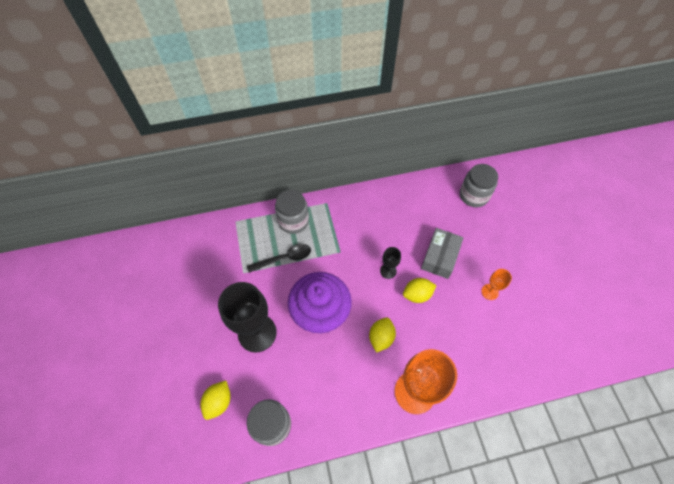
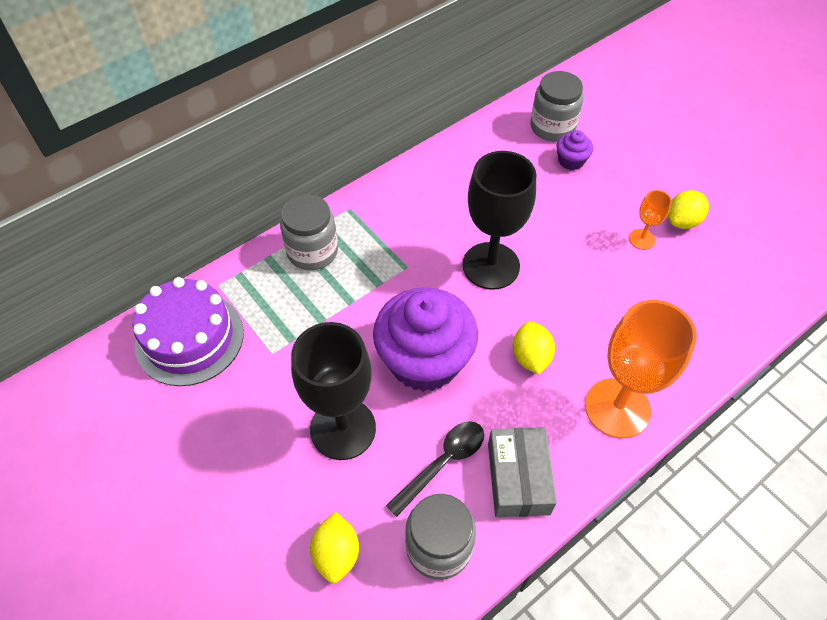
camera: 25 degrees left, 5 degrees down
(206, 246) = (189, 338): none -> purple cake
(284, 258) = (327, 308): black spoon -> black spoon (443, 463)
(388, 271) = (491, 266): black goblet -> black goblet, size x2.17
(417, 294) = (548, 281): yellow lemon -> yellow lemon (682, 221)
(440, 257) = (551, 221): grey box -> grey box (518, 478)
(473, 222) = (571, 161): none -> purple cupcake

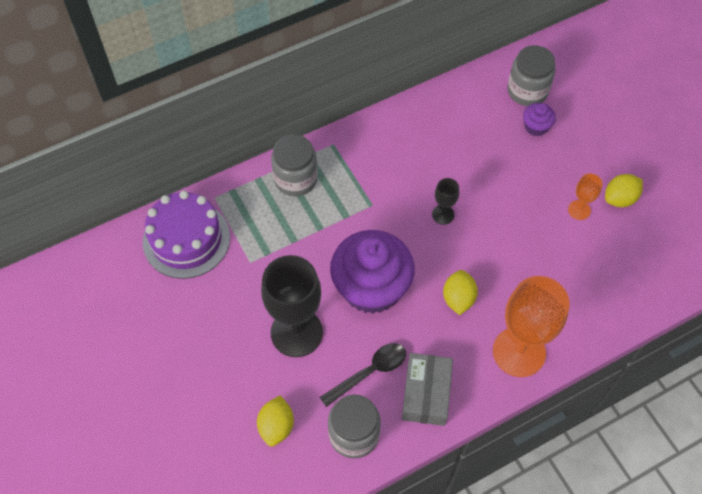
camera: 10 degrees right, 5 degrees up
(491, 266) = (443, 214): black goblet -> black goblet, size x0.46

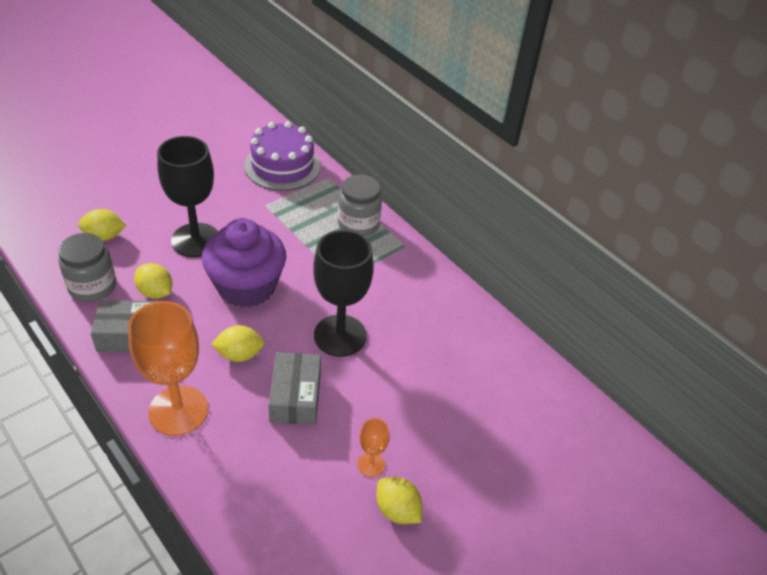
camera: 75 degrees right, 15 degrees down
(370, 372) = (155, 292): black spoon -> yellow lemon
(443, 214) = (340, 335): black goblet -> black goblet, size x2.17
(509, 257) = (296, 397): none -> grey box
(527, 91) = (529, 404): grey jar -> none
(536, 127) = (480, 415): purple cupcake -> none

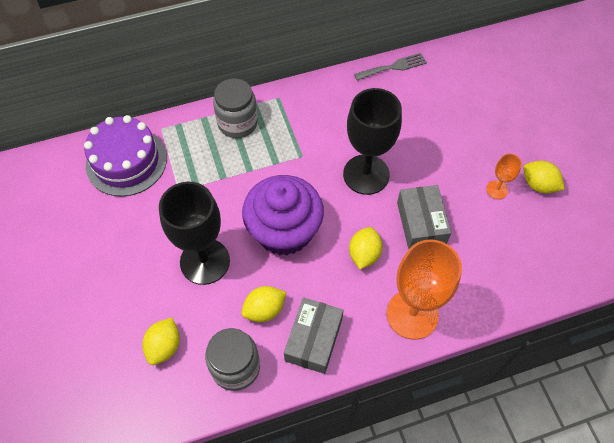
camera: 65 degrees left, 15 degrees up
(296, 397) = (421, 223): grey box -> grey box turned 60 degrees clockwise
(397, 510) = (538, 185): yellow lemon -> yellow lemon turned 60 degrees clockwise
(499, 329) = (393, 67): none -> grey fork

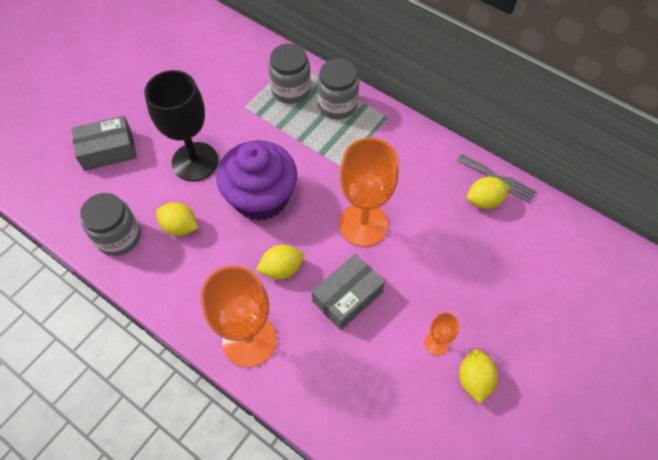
camera: 55 degrees right, 0 degrees up
(126, 161) = (244, 60): purple cake -> none
(164, 346) = (108, 181): yellow lemon -> yellow lemon (484, 201)
(192, 146) = (291, 90): none -> grey jar
(313, 339) = (176, 277): grey box -> grey box (108, 150)
(366, 174) = (363, 224): black goblet -> orange goblet

